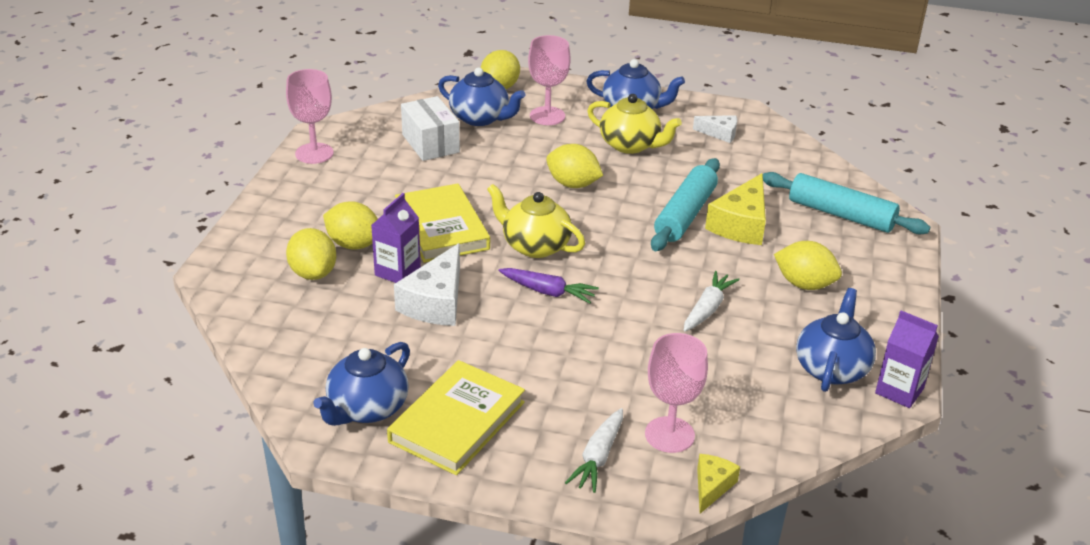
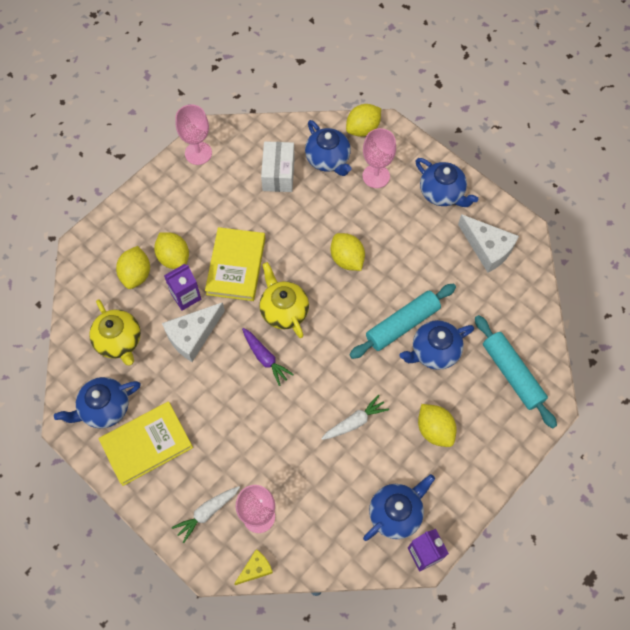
camera: 30 degrees right, 30 degrees up
(631, 145) = (414, 234): yellow teapot -> yellow teapot (119, 341)
(720, 133) = (487, 248): white cheese -> white cheese, size x1.79
(741, 224) = (434, 351): yellow cheese -> blue teapot

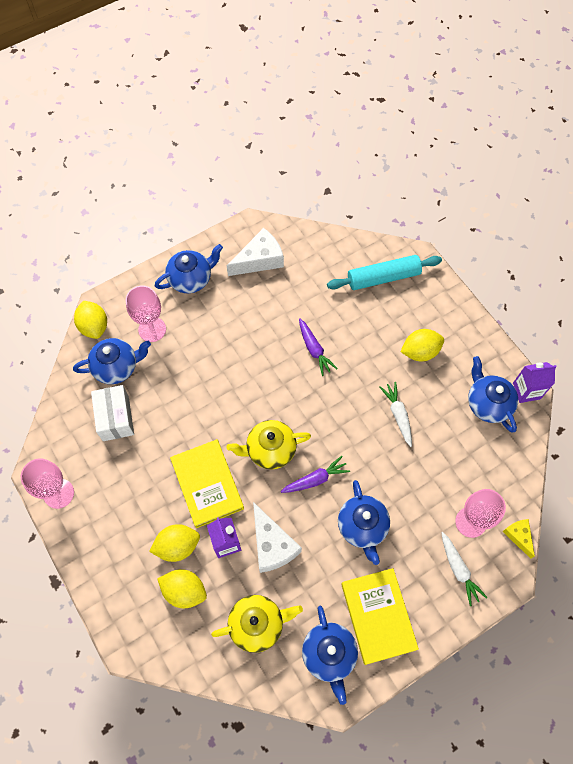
camera: 75 degrees left, 0 degrees up
(236, 266) = (207, 484): yellow book -> yellow book turned 45 degrees clockwise
(278, 174) = (115, 418): white box -> white box turned 60 degrees clockwise
(347, 259) = (233, 379): yellow lemon -> none
(402, 325) = (314, 349): turquoise rolling pin -> purple carrot
(434, 351) = (347, 331): blue teapot -> blue teapot (362, 527)

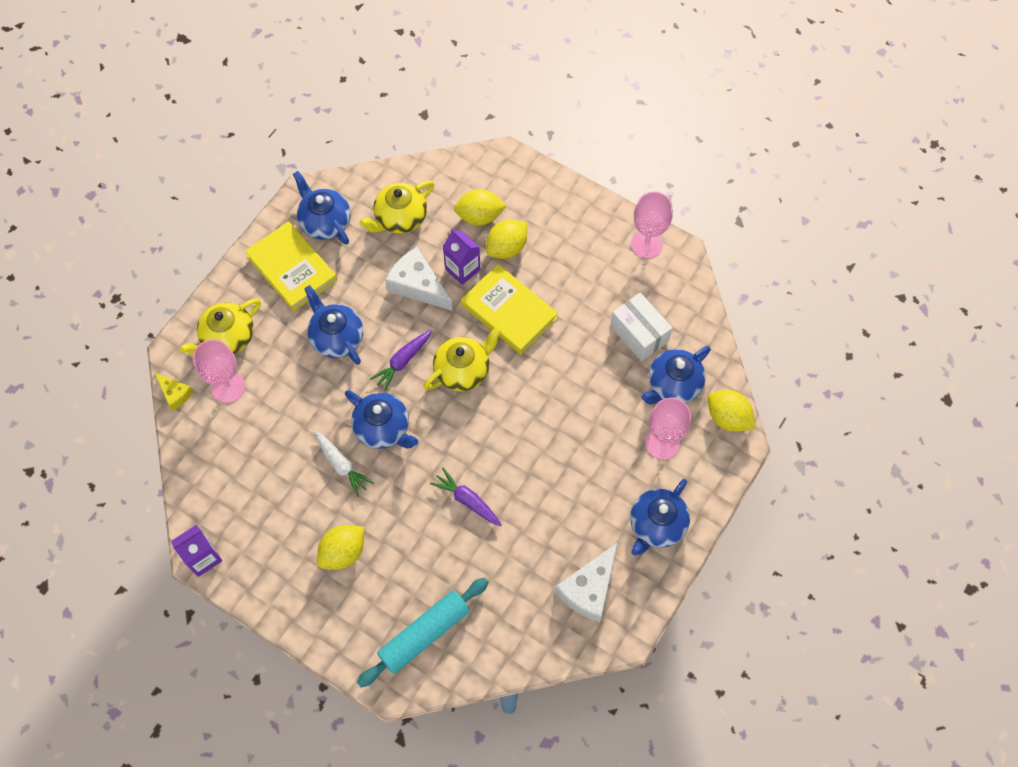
camera: 155 degrees right, 0 degrees up
(458, 570) = (227, 338): white carrot -> yellow teapot
(487, 403) = (244, 522): blue teapot -> blue teapot (383, 428)

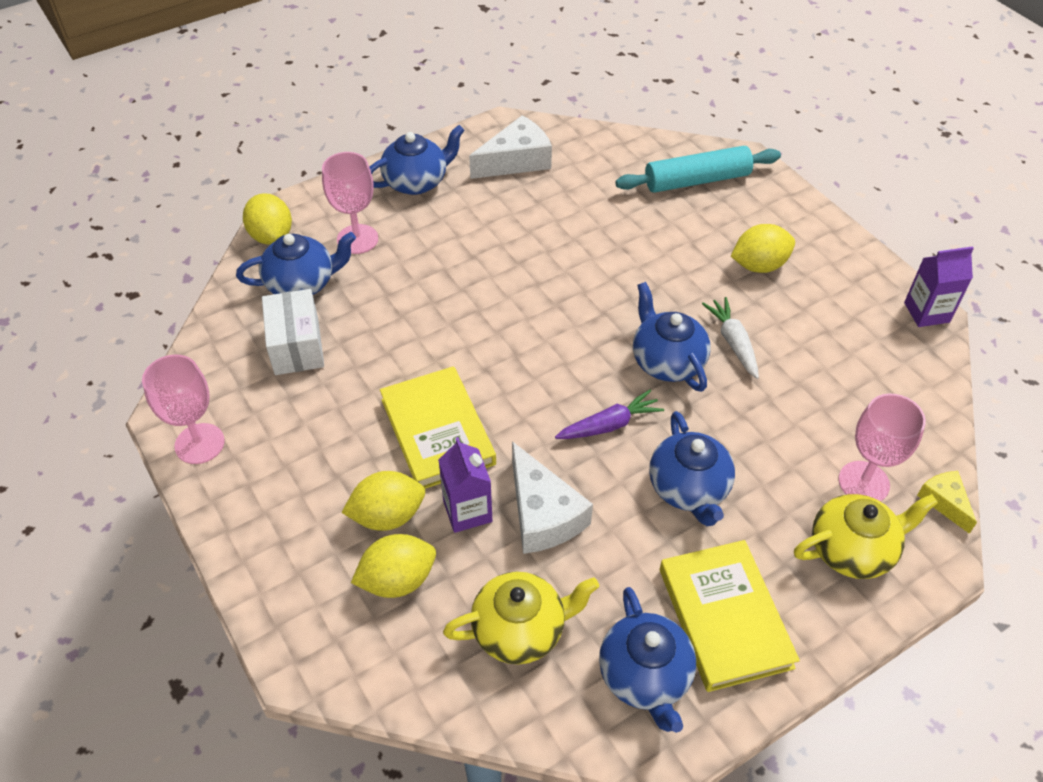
camera: 155 degrees left, 15 degrees down
(463, 370) = (536, 386): yellow teapot -> none
(467, 500) = (600, 263): purple carrot -> none
(479, 216) = (397, 580): yellow lemon -> yellow lemon turned 45 degrees counterclockwise

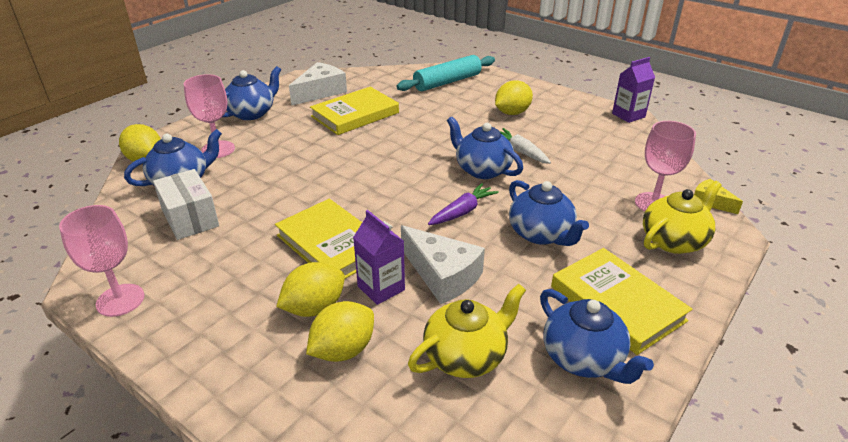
camera: 20 degrees left, 15 degrees down
(545, 217) = (355, 115): none -> yellow book

